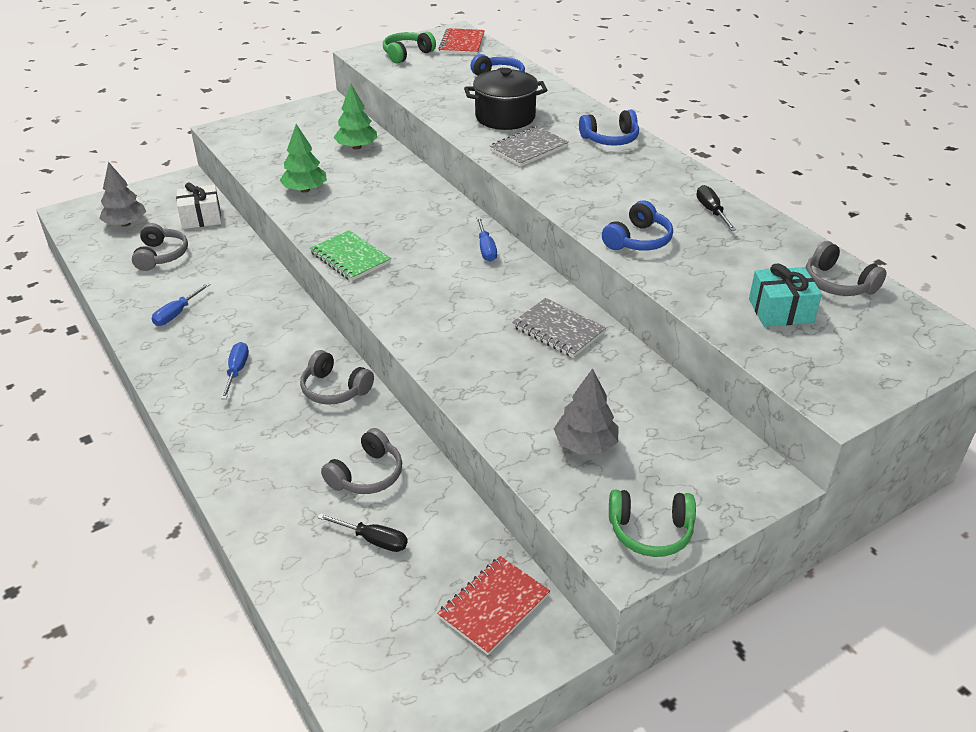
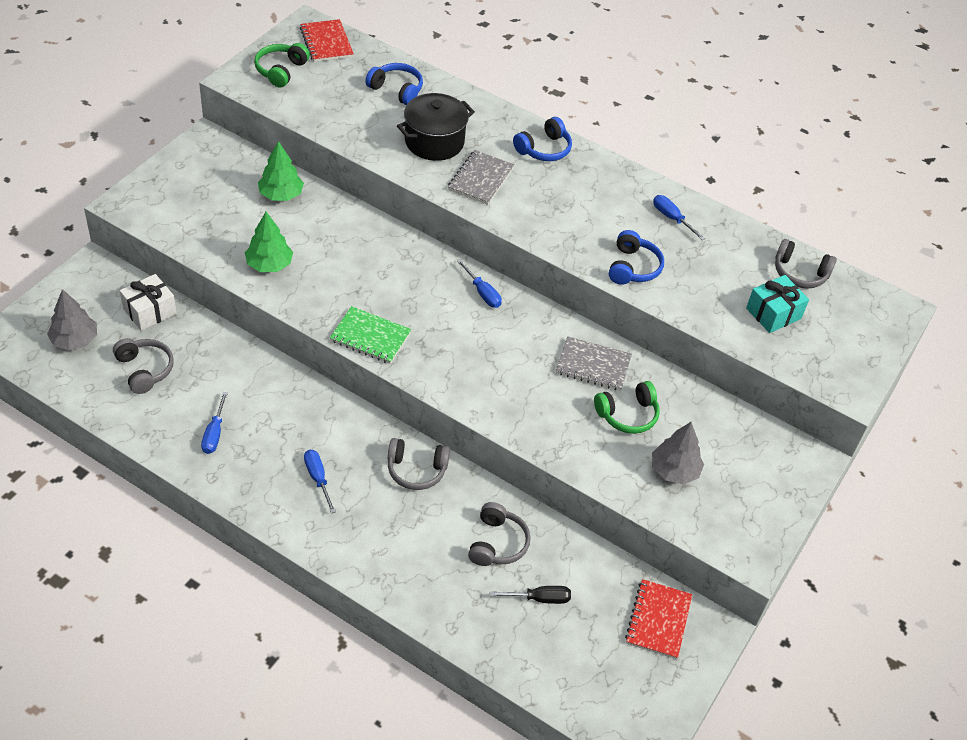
camera: 30 degrees left, 10 degrees up
(650, 531) = (757, 530): green headphones -> green headphones (627, 415)
(711, 211) = (672, 218): black screwdriver -> blue screwdriver

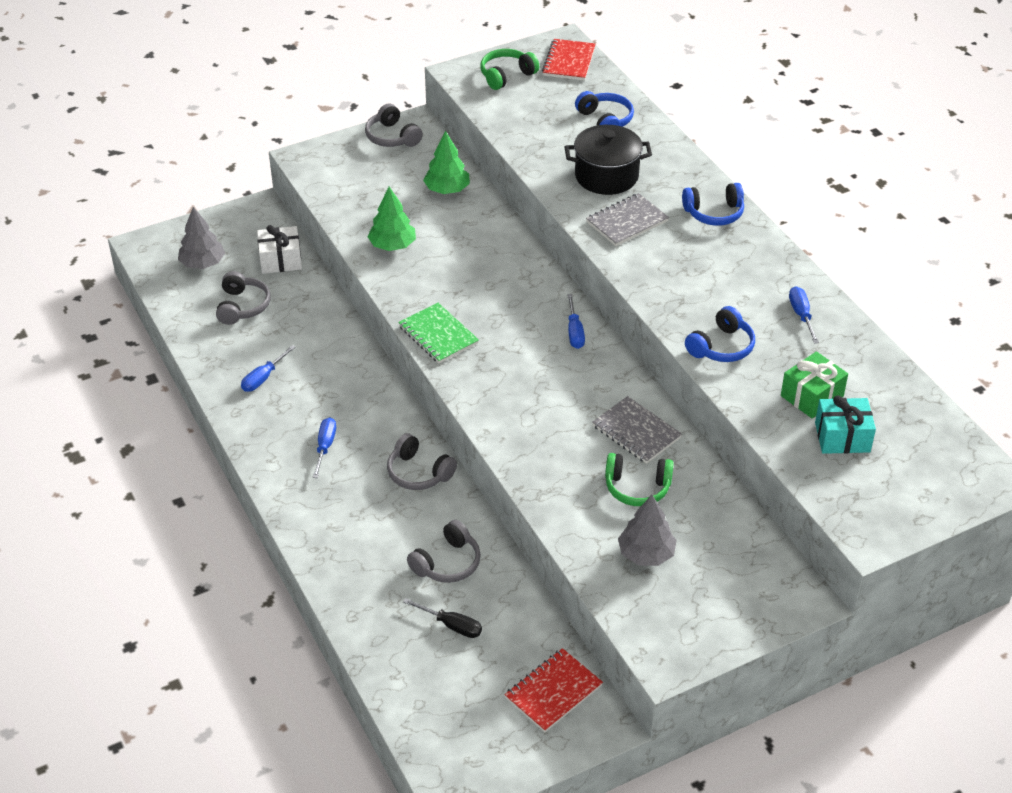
camera: 35 degrees right, 5 degrees down
(728, 286) = (812, 396): none -> green gift
(799, 273) = (905, 410): grey headphones -> grey headphones (392, 137)

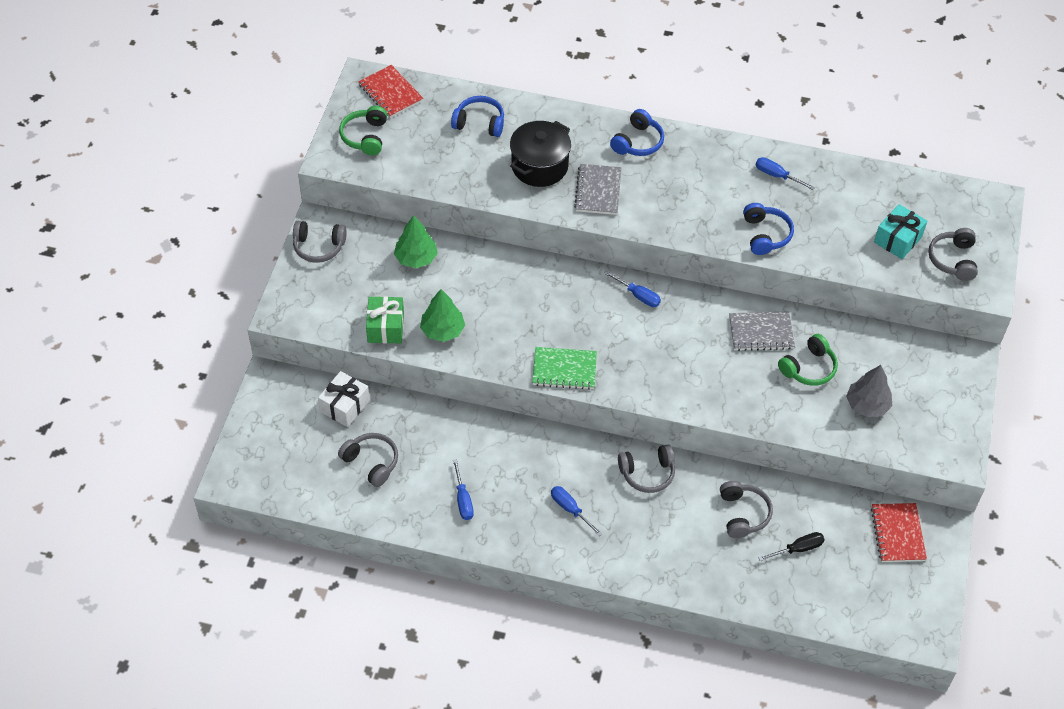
camera: 50 degrees left, 10 degrees up
(203, 263) = (294, 456): grey tree -> none
(812, 396) = (851, 226): green gift -> green gift (385, 327)
(873, 490) = (953, 260): none -> grey headphones

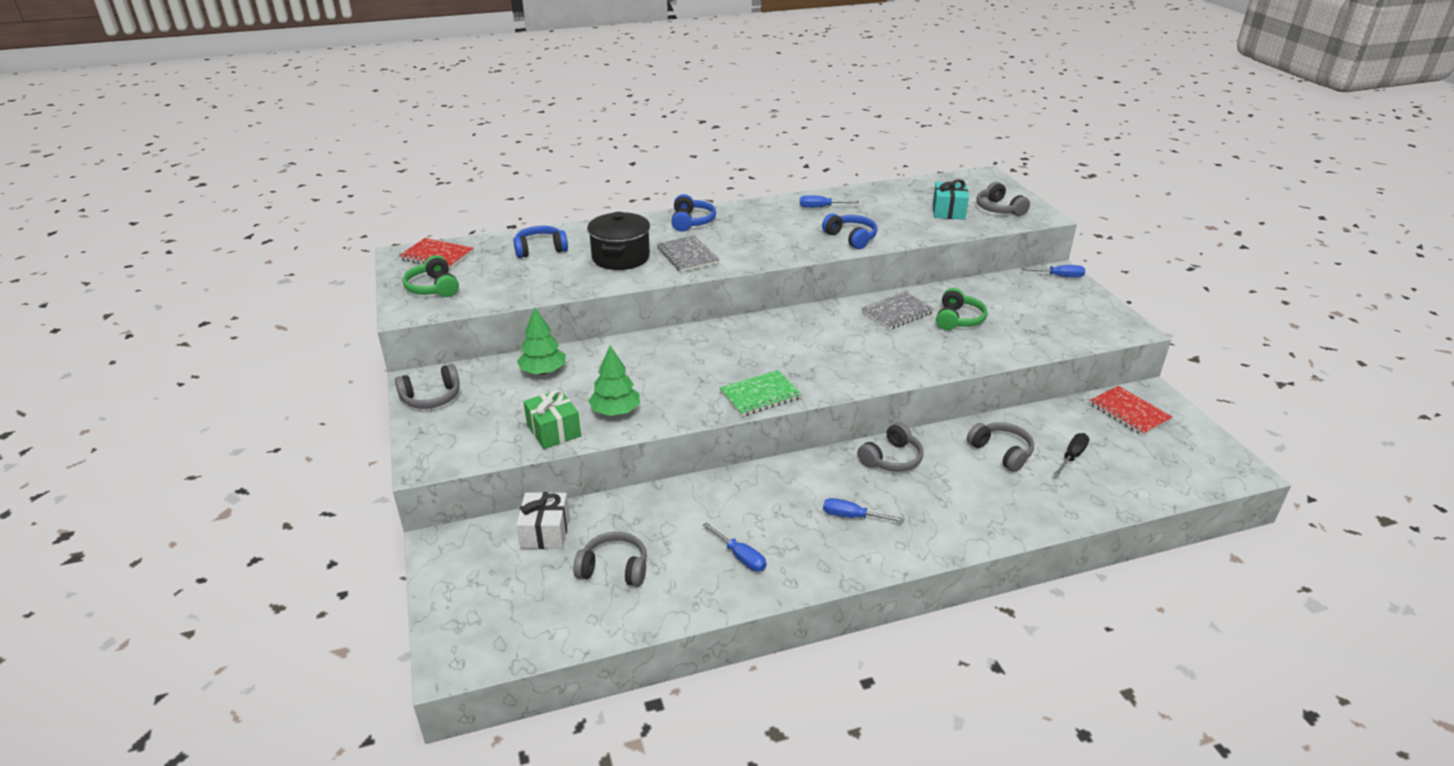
camera: 30 degrees left, 20 degrees down
(638, 295) = (774, 326): blue screwdriver -> blue screwdriver (1059, 276)
(867, 405) = (1027, 324): grey tree -> none

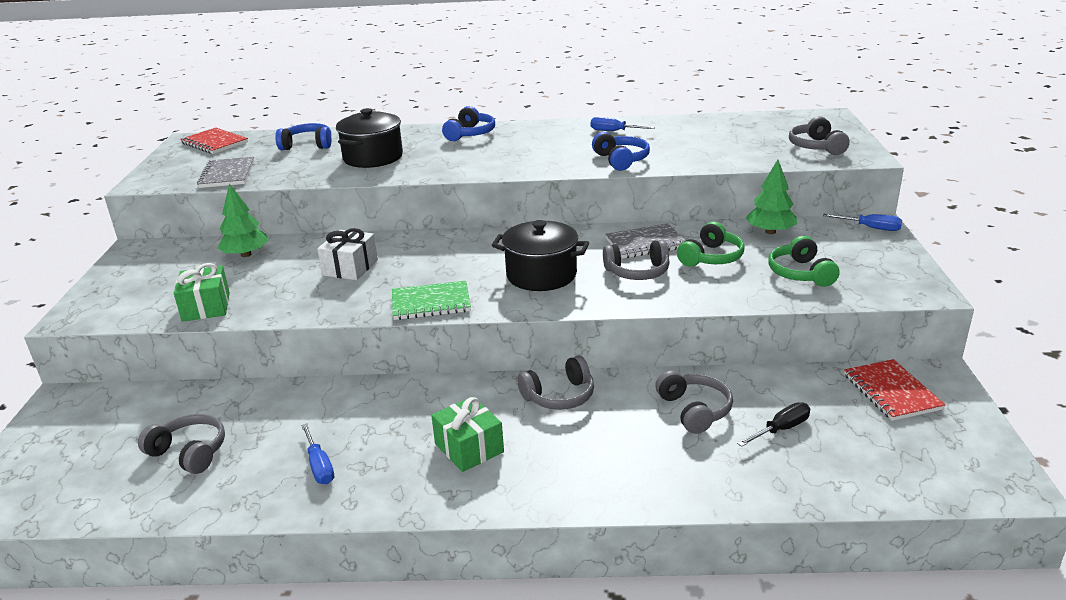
camera: 20 degrees right, 5 degrees down
(431, 397) = (131, 264): grey headphones -> grey headphones (637, 272)
(433, 288) = (185, 167): green headphones -> green headphones (800, 273)
(545, 532) = (158, 406): white gift -> white gift (350, 268)
(615, 411) = (277, 298): green tree -> green tree (770, 232)
(687, 256) = (437, 161): grey notebook -> grey notebook (227, 174)
(833, 355) = (541, 275): none -> black pot
(852, 516) = (469, 448): blue screwdriver -> green gift
(948, 211) = (754, 145): turquoise gift -> none

